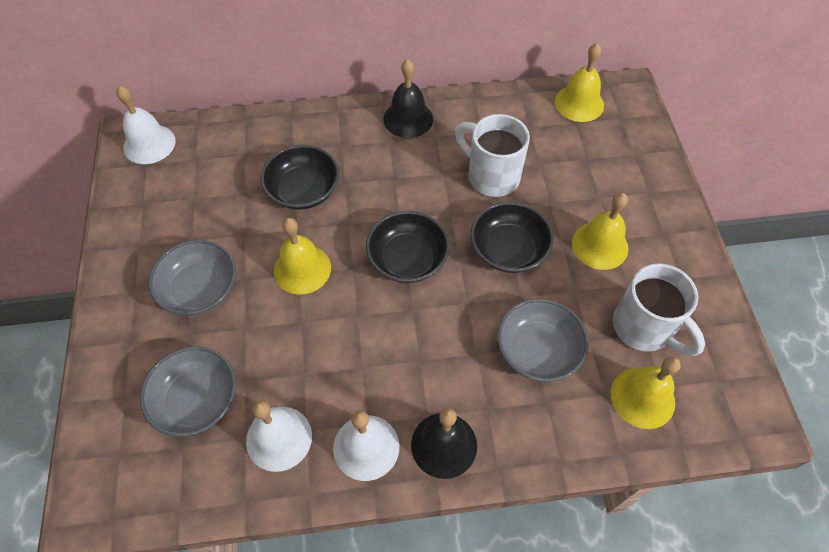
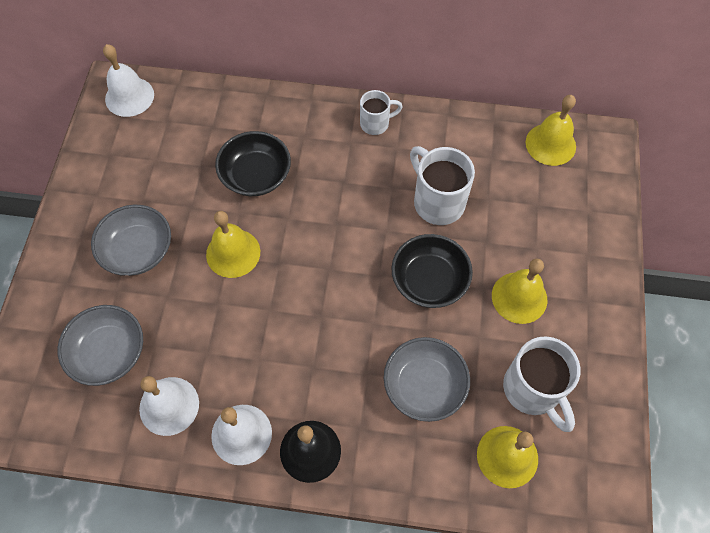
camera: 15 degrees right, 5 degrees up
(408, 119) = (376, 123): black bell -> white mug
(408, 259) = (332, 267): black bowl -> none

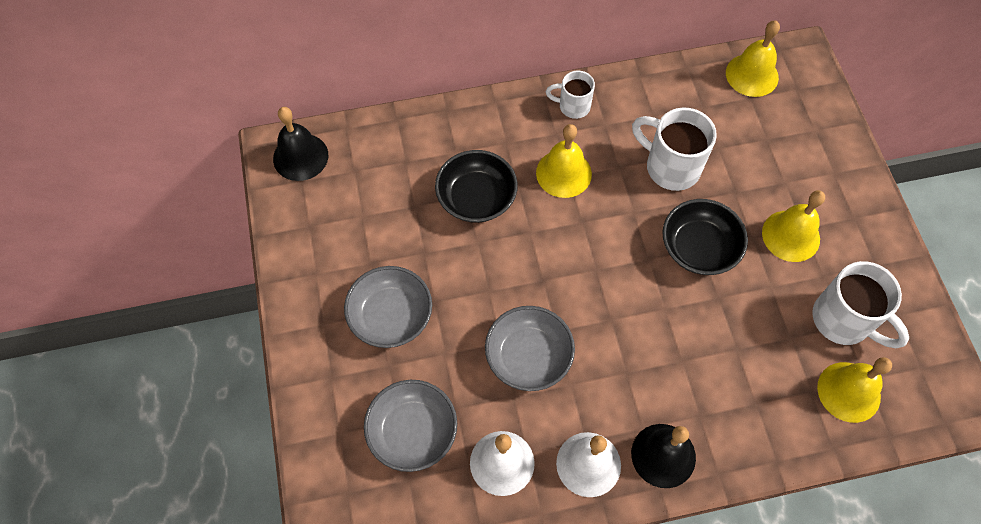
camera: 20 degrees left, 0 degrees up
(129, 96) = (300, 157): white bell -> black bell
(233, 253) = (491, 285): yellow bell -> yellow bell (563, 173)
(376, 123) = (573, 106): white mug -> white mug turned 135 degrees counterclockwise
(424, 386) = (742, 352): grey bowl -> grey bowl (528, 356)

